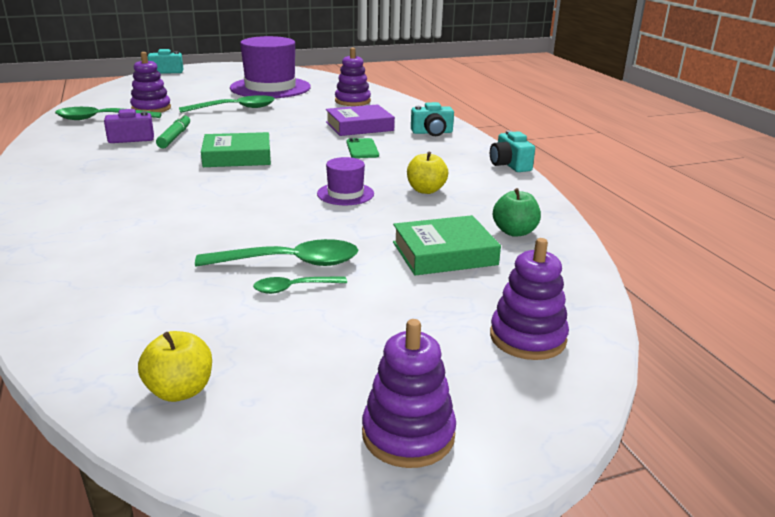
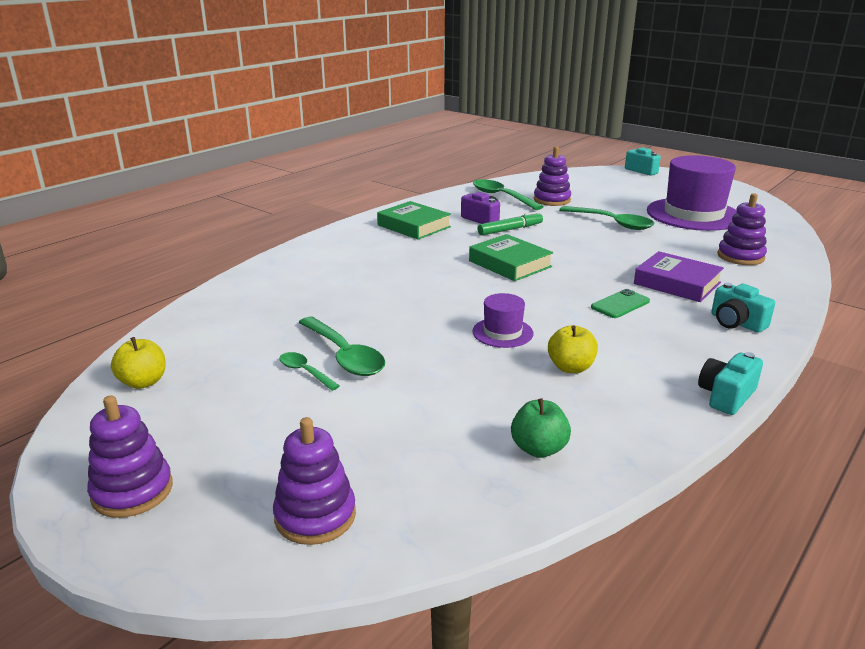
camera: 60 degrees right, 0 degrees up
(444, 253) = (439, 421): green book -> green book (414, 226)

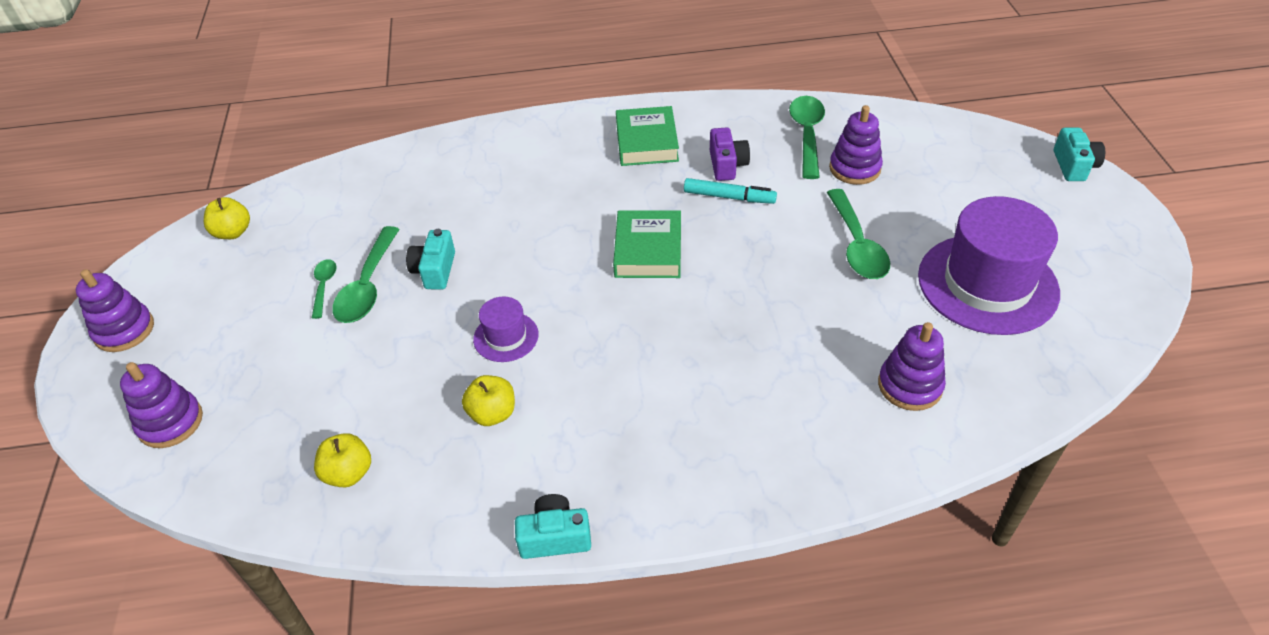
camera: 45 degrees right, 20 degrees up
(510, 229) = (729, 197): green marker -> turquoise marker
(538, 449) = (348, 473): green apple -> yellow apple
(620, 304) = (656, 370): green phone -> none
(677, 283) = (762, 378): purple book -> none
(736, 323) = (722, 469): turquoise camera -> turquoise camera (435, 270)

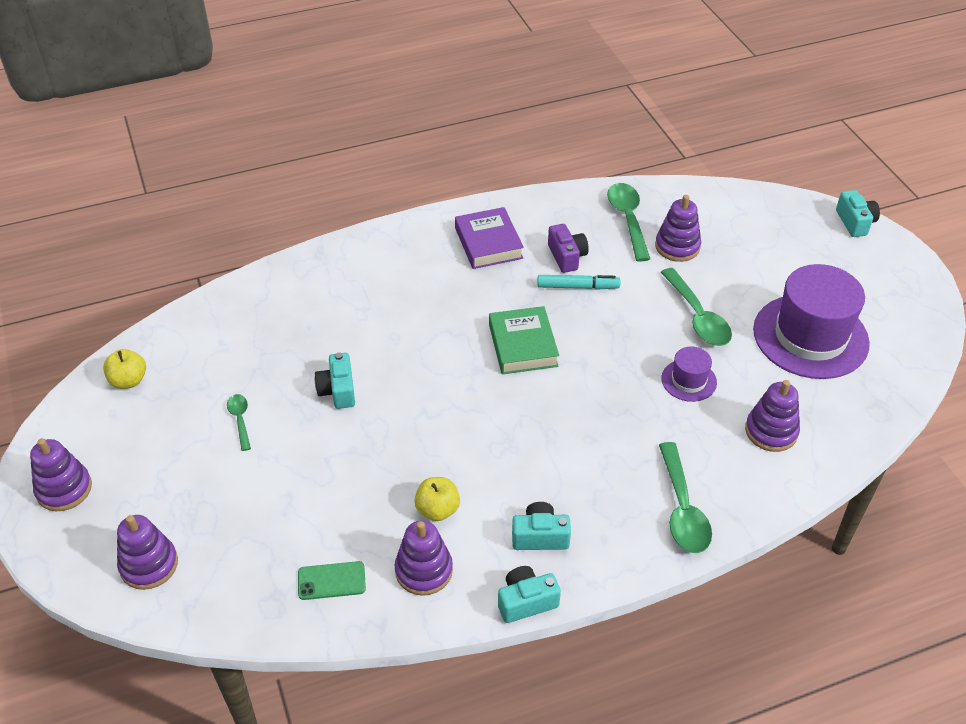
camera: 15 degrees left, 0 degrees up
(348, 473) = (331, 581): yellow apple -> green phone
(368, 286) = (281, 413): green spoon -> green spoon (682, 509)
(452, 479) = (424, 570): none -> purple stacking toy
(506, 337) = (425, 441): purple hat -> purple hat (688, 380)
(596, 463) = (540, 536): none -> turquoise camera
(646, 142) = (488, 243): green book -> purple book

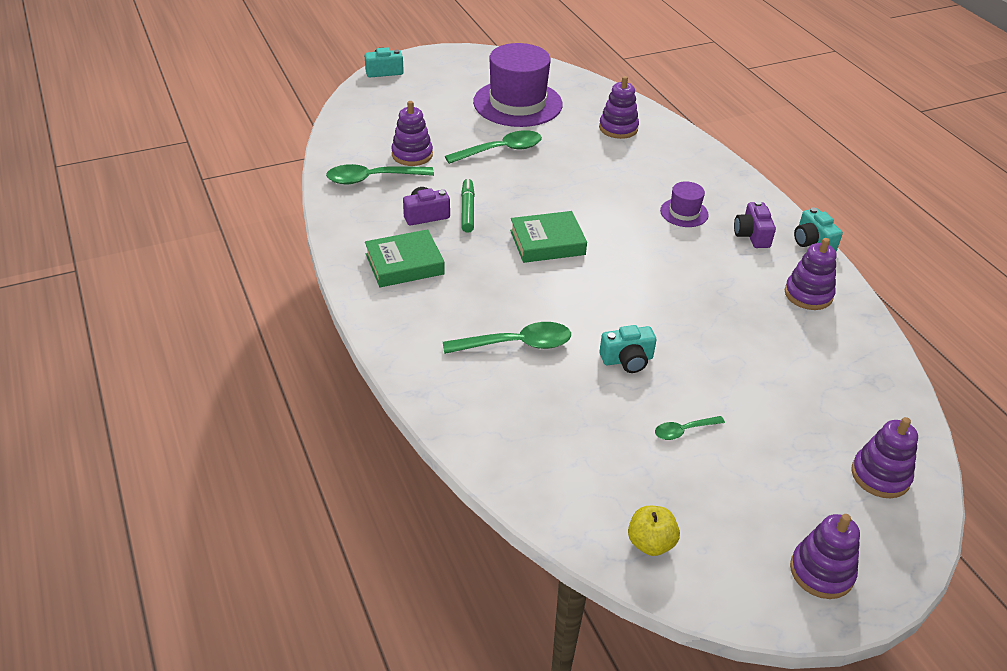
camera: 95 degrees left, 5 degrees down
(331, 581) = (841, 347): green phone -> none
(437, 509) = (746, 289): yellow apple -> none
(488, 243) = (404, 264): purple book -> green book
(540, 536) = (752, 235): turquoise camera -> purple camera
(577, 287) = (467, 210): turquoise marker -> green marker
(682, 509) = (702, 170): green spoon -> green spoon (516, 344)
(688, 380) = (574, 159): purple hat -> purple hat (684, 213)

